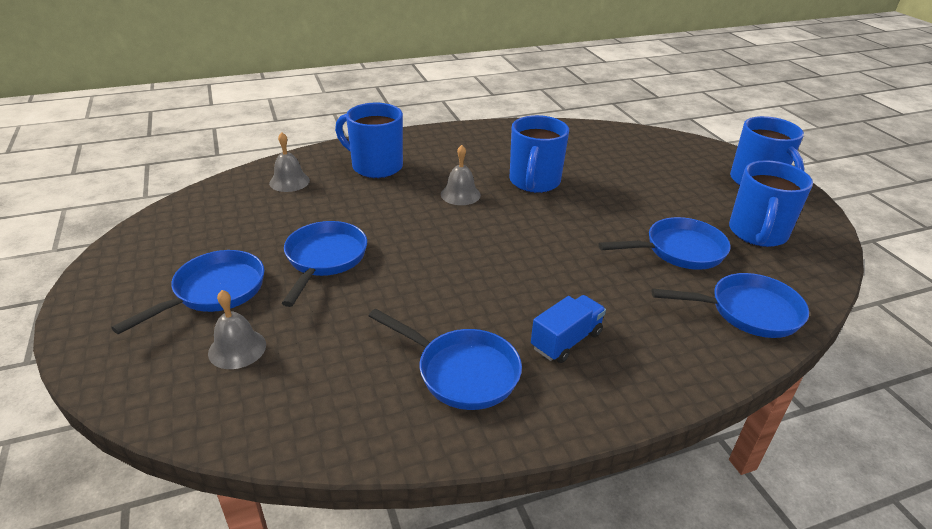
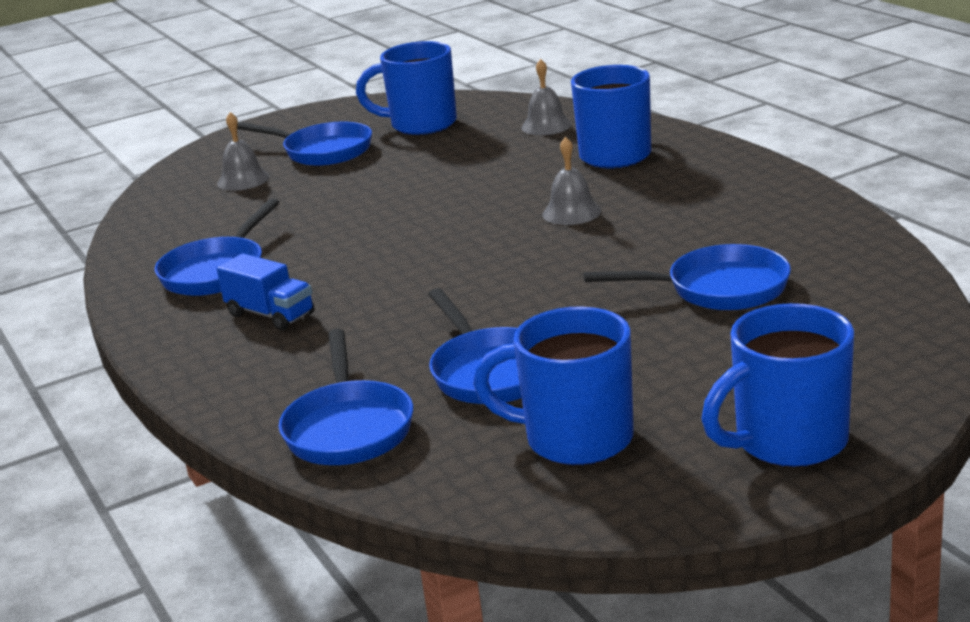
camera: 85 degrees right, 10 degrees down
(324, 259) = (390, 178): blue pan -> blue pan (718, 289)
(534, 182) = (639, 251): blue mug -> blue mug (421, 124)

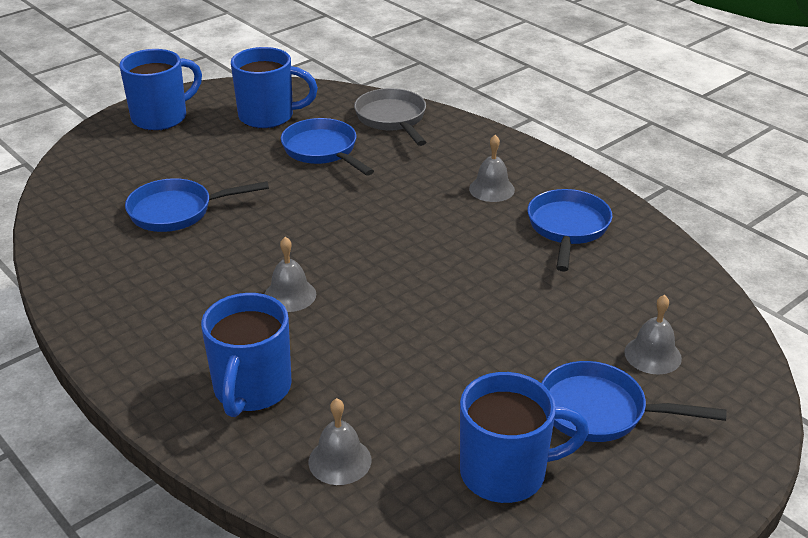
camera: 165 degrees right, 10 degrees up
(270, 314) = (491, 189): blue truck -> grey bell
(348, 428) = (392, 119): blue pan -> grey pan

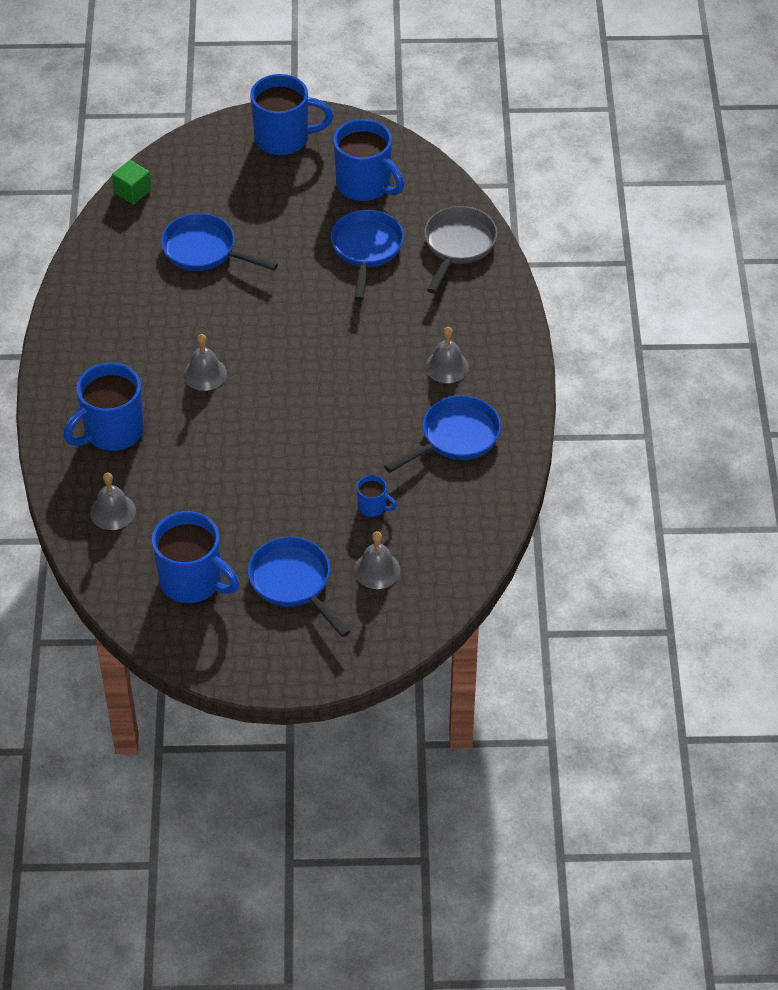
camera: 40 degrees right, 15 degrees up
(55, 203) = (132, 192): none -> green cube
(577, 310) = (373, 507): none -> blue mug

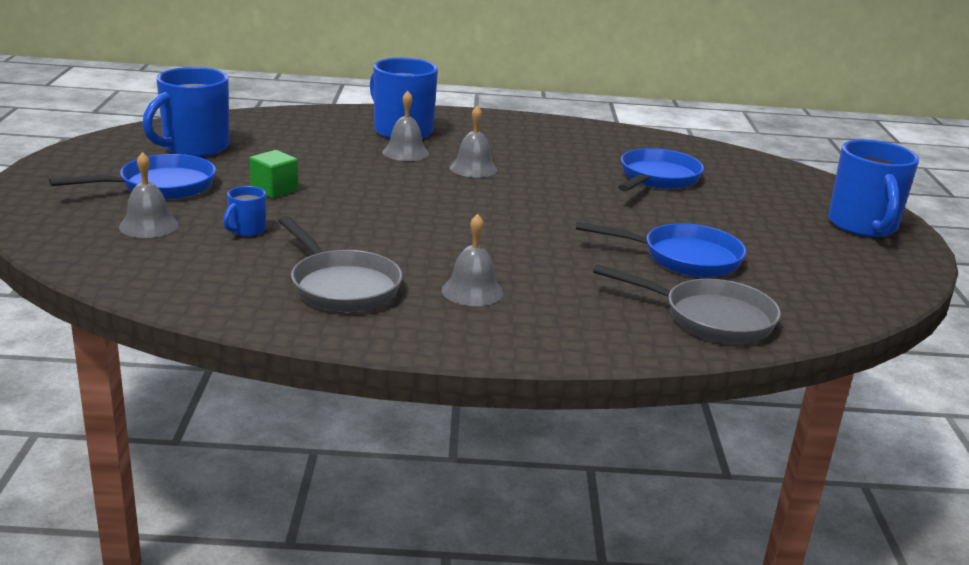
camera: 90 degrees right, 25 degrees down
(112, 511) = (300, 126): grey bell -> grey bell (405, 152)
(132, 192) = (734, 155): green cube -> green cube (274, 189)
(365, 185) = (804, 266): blue mug -> none
(455, 437) = (341, 286): blue pan -> grey pan

